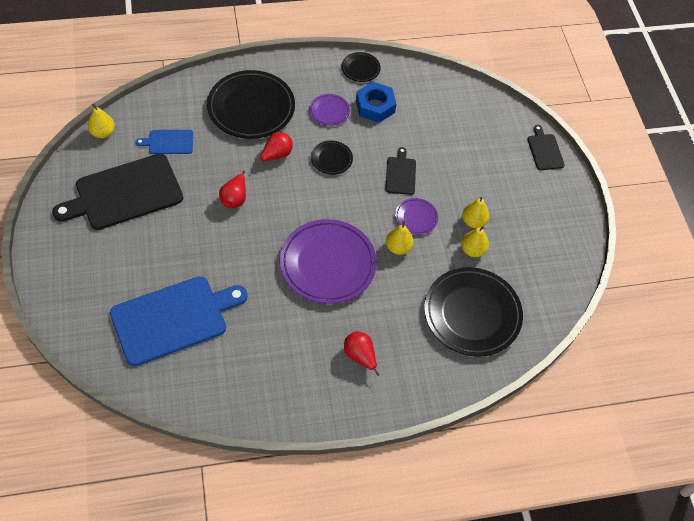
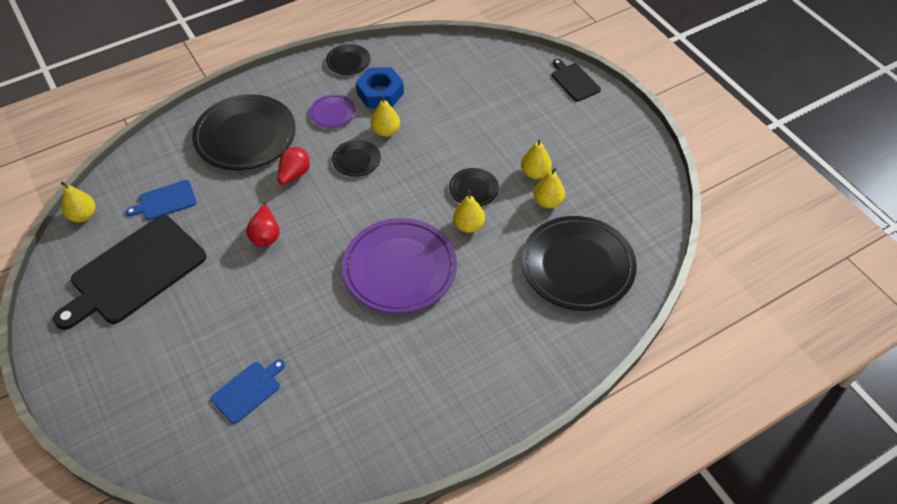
camera: 15 degrees left, 5 degrees down
(173, 319) = (248, 390): blue cutting board -> blue cutting board, size x0.47
(360, 356) = (478, 354): red pear -> none
(365, 142) = (386, 131): none -> yellow pear
(400, 174) = (437, 151): black cutting board -> none
(416, 217) = (473, 189): purple plate -> black plate

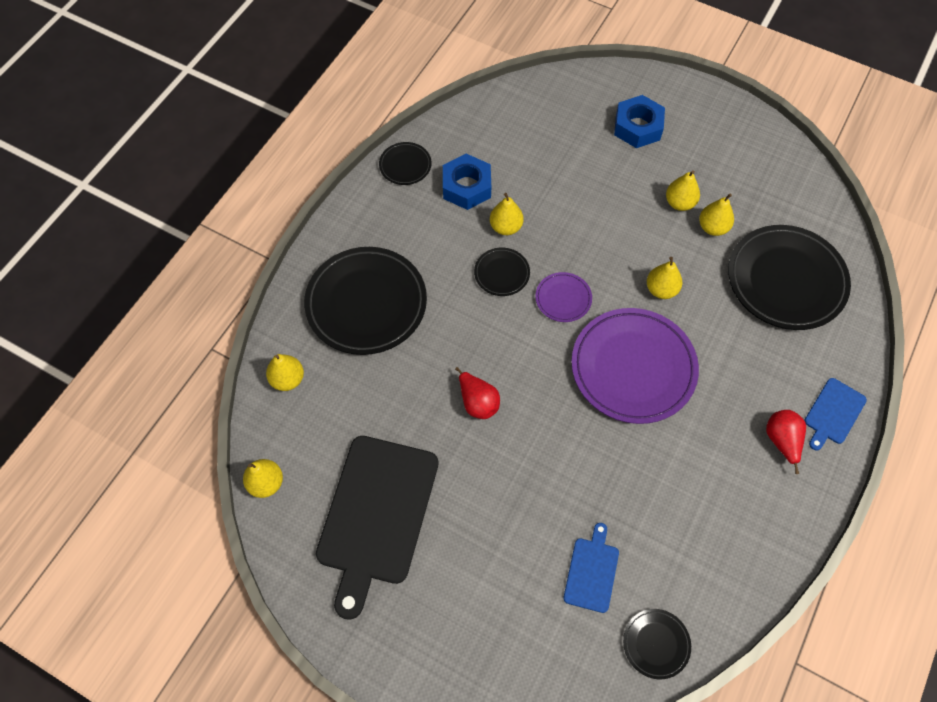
camera: 30 degrees left, 10 degrees up
(153, 159) = (287, 379): none -> yellow pear
(165, 201) = (342, 420): blue cutting board -> blue cutting board (833, 413)
(294, 175) = (452, 322): red pear -> red pear (781, 441)
(333, 113) = (437, 232): purple plate -> purple plate (563, 299)
(473, 189) = (637, 248): black plate -> black plate (656, 644)
(546, 107) = (637, 127): none -> blue nut
(574, 81) = (642, 85): black cutting board -> none

